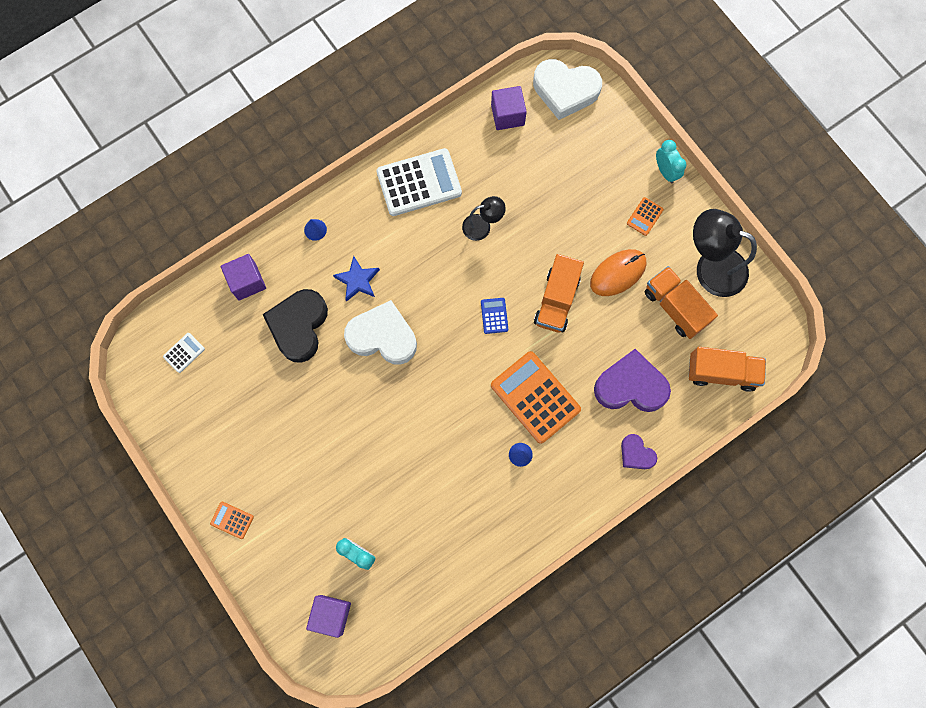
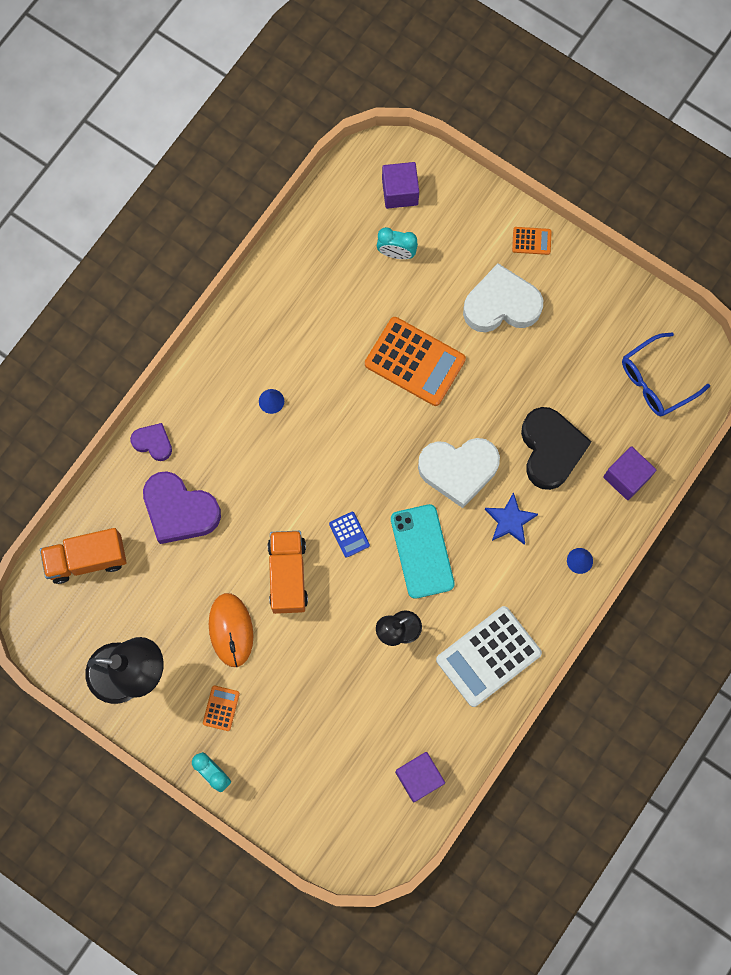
camera: 160 degrees right, 0 degrees up
(184, 353) = (656, 381): white calculator -> blue glasses
(439, 281) = (422, 551): none -> turquoise phone
(535, 397) = (276, 463): orange calculator -> orange calculator (415, 362)
(565, 91) = (362, 834): white heart -> white heart (501, 304)
(618, 273) = (231, 630): orange mouse -> orange mouse turned 45 degrees counterclockwise
(630, 386) = (180, 510): purple heart -> purple heart turned 45 degrees clockwise
(675, 307) = (157, 614): orange truck -> none

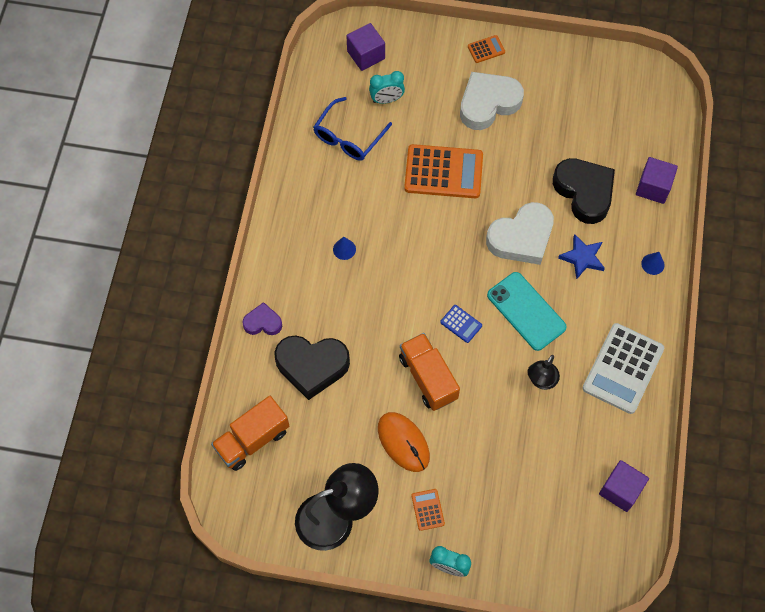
camera: 25 degrees left, 10 degrees down
(180, 510) = (312, 366): purple heart -> black heart
(656, 381) = (635, 109): blue glasses -> blue glasses (348, 137)

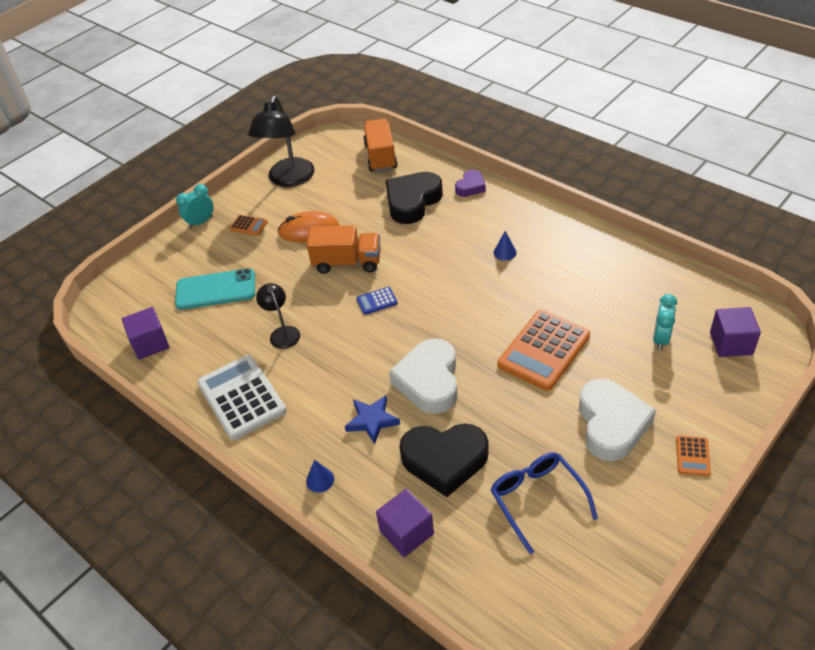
camera: 125 degrees right, 20 degrees down
(348, 137) = (627, 294): blue glasses -> blue glasses (537, 499)
(526, 311) = (352, 351): turquoise phone -> turquoise phone (215, 289)

